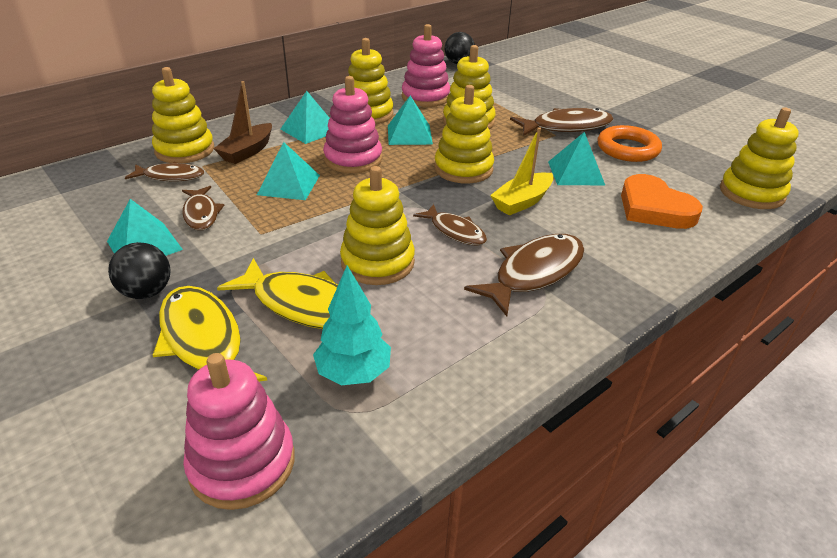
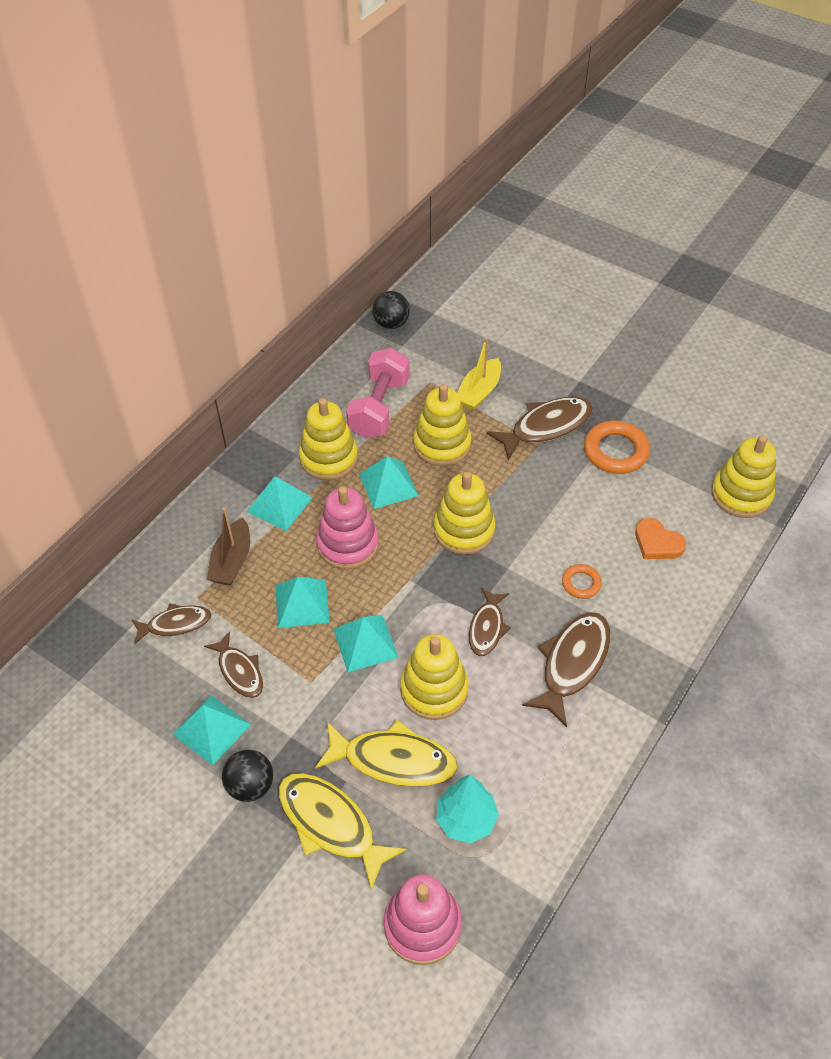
camera: 15 degrees left, 15 degrees up
(185, 150) = (164, 577): yellow stacking toy -> none
(425, 97) = (379, 408): pink stacking toy -> pink dumbbell
(455, 231) = (487, 628): brown fish -> brown fish turned 75 degrees clockwise
(522, 202) = (535, 567): yellow boat -> yellow boat (479, 392)
(565, 220) = (581, 583): none -> orange ring
(576, 173) = (574, 506): turquoise pyramid -> turquoise pyramid (365, 643)
(654, 208) = (657, 543): orange heart -> orange heart, size x0.66

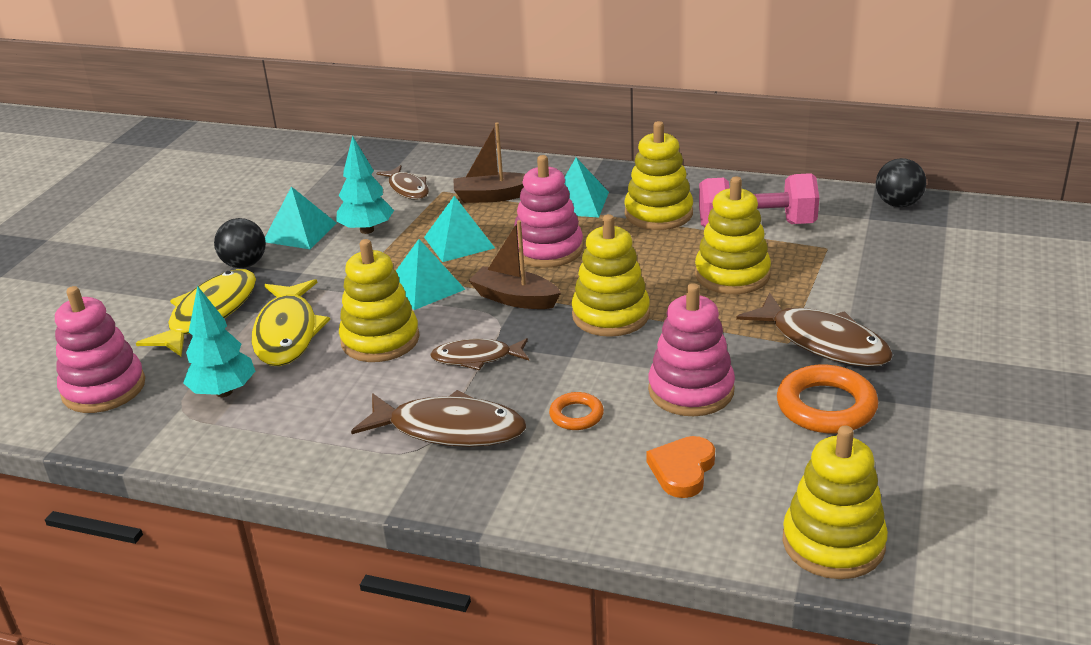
camera: 75 degrees right, 20 degrees down
(239, 671) = (367, 230): brown fish -> turquoise tree
(388, 484) = (646, 255): turquoise pyramid -> none
(413, 584) = (515, 298): none -> brown boat
(479, 392) = (840, 282): yellow boat -> none
(575, 512) = (691, 390): none -> pink stacking toy

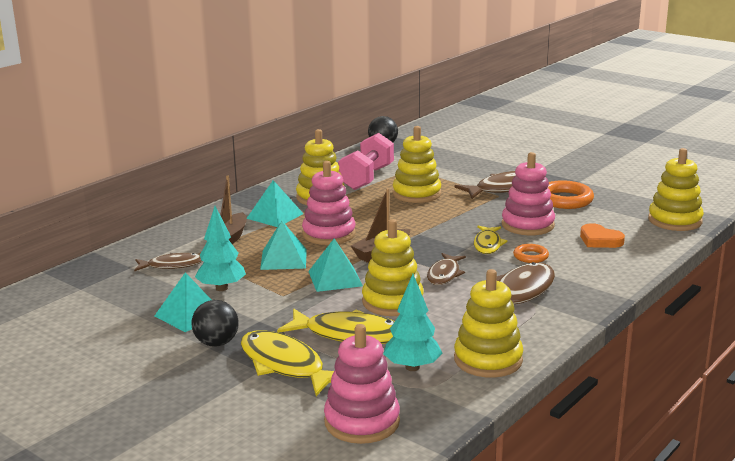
camera: 70 degrees left, 10 degrees down
(594, 370) = (487, 244): none -> yellow fish
(610, 315) = (430, 230): yellow stacking toy -> yellow stacking toy (488, 360)

